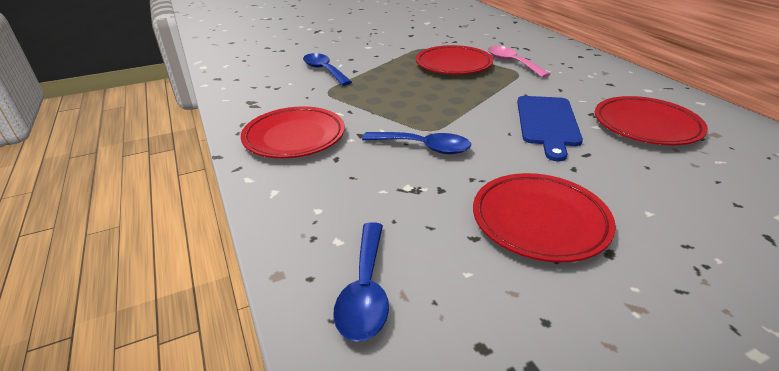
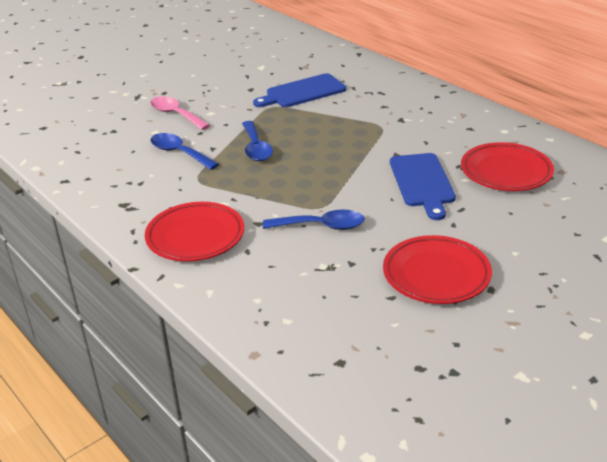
camera: 15 degrees left, 0 degrees up
(365, 291) = (326, 351): blue spoon -> blue spoon (256, 148)
(453, 65) = (313, 126): red plate -> none
(455, 41) = (303, 92): none -> blue cutting board
(512, 63) = (371, 114): pink spoon -> pink spoon (175, 114)

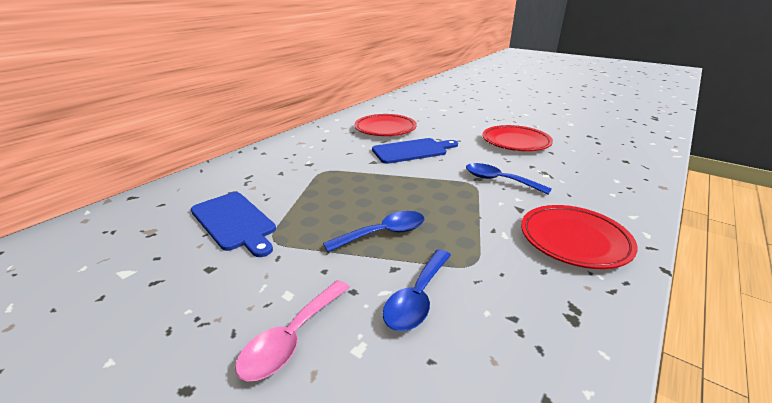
camera: 105 degrees left, 5 degrees down
(321, 226) = (498, 180): blue spoon -> blue spoon turned 45 degrees counterclockwise

